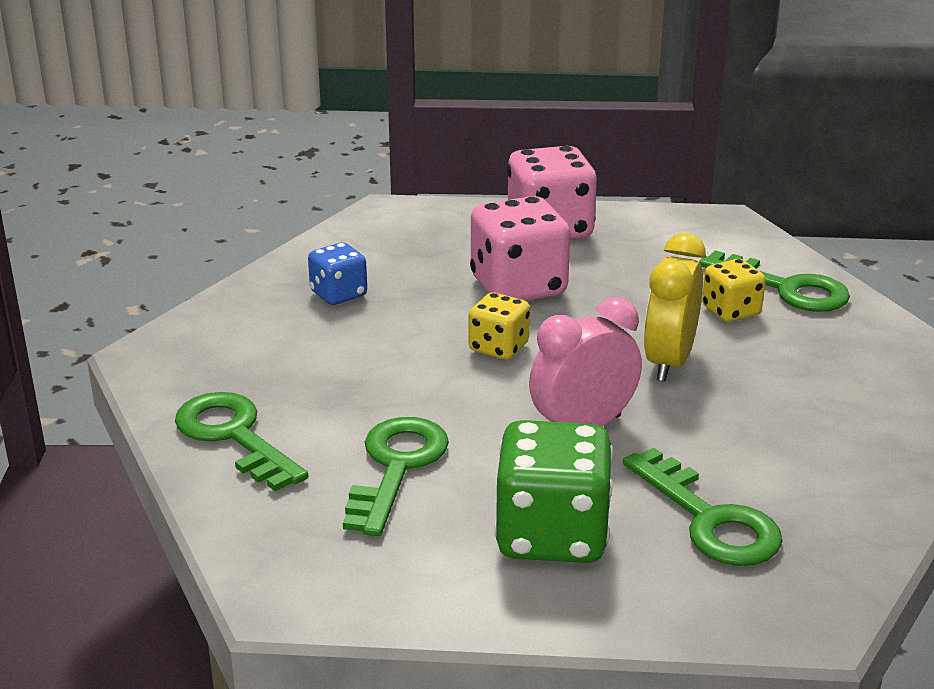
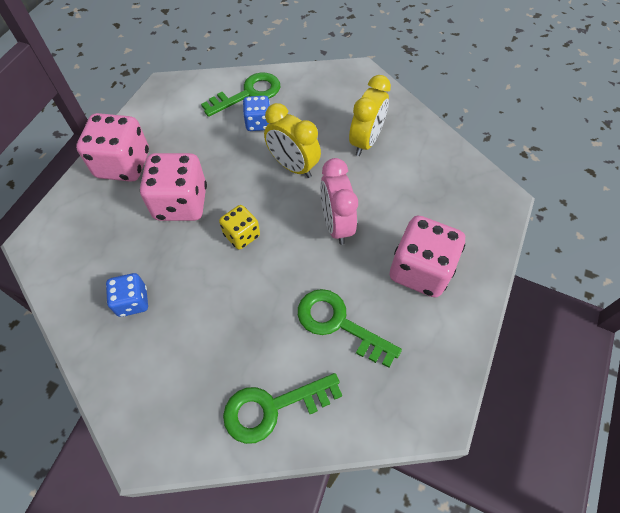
camera: 70 degrees left, 30 degrees up
(552, 535) = (420, 270): green dice -> pink dice
(710, 519) = (426, 203): green key -> none
(731, 311) = (258, 123): yellow dice -> blue dice
(796, 424) = (365, 141): none -> yellow clock

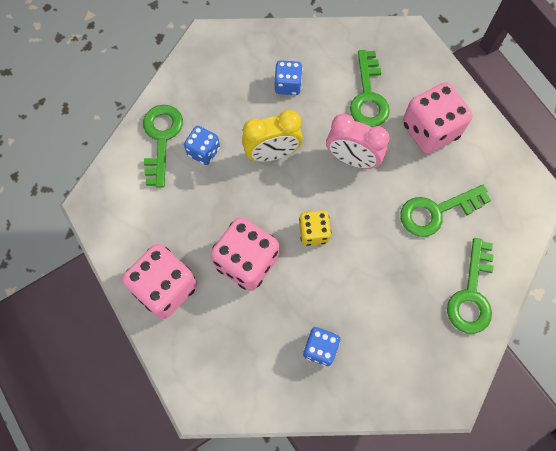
camera: 55 degrees left, 10 degrees up
(365, 141) = (288, 85): yellow clock -> blue dice
(409, 202) = (368, 96): none -> green key

